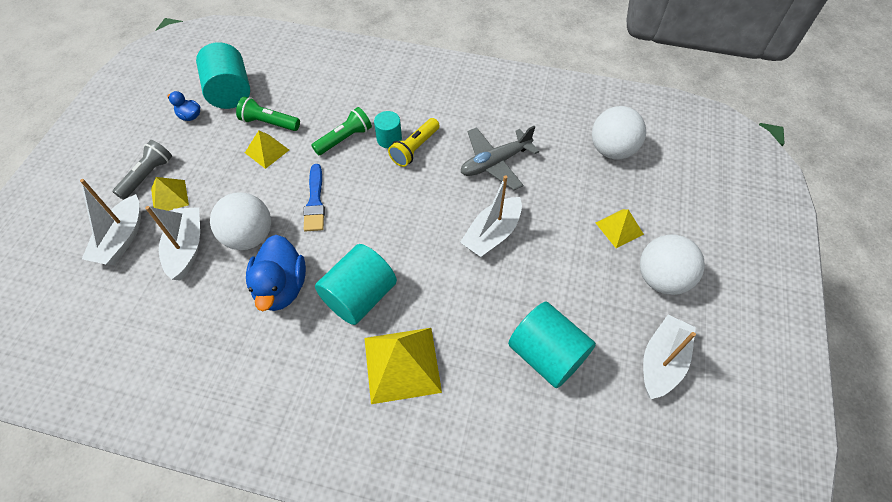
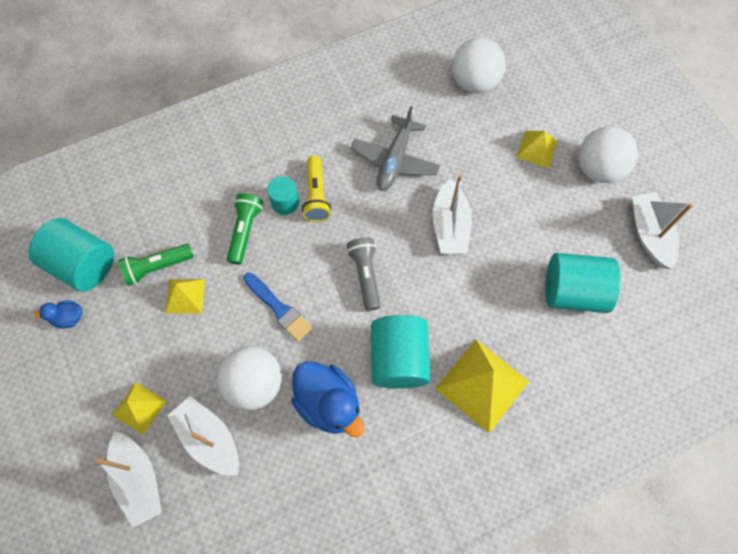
camera: 40 degrees left, 10 degrees up
(148, 175) = (94, 405): grey flashlight -> grey flashlight (365, 275)

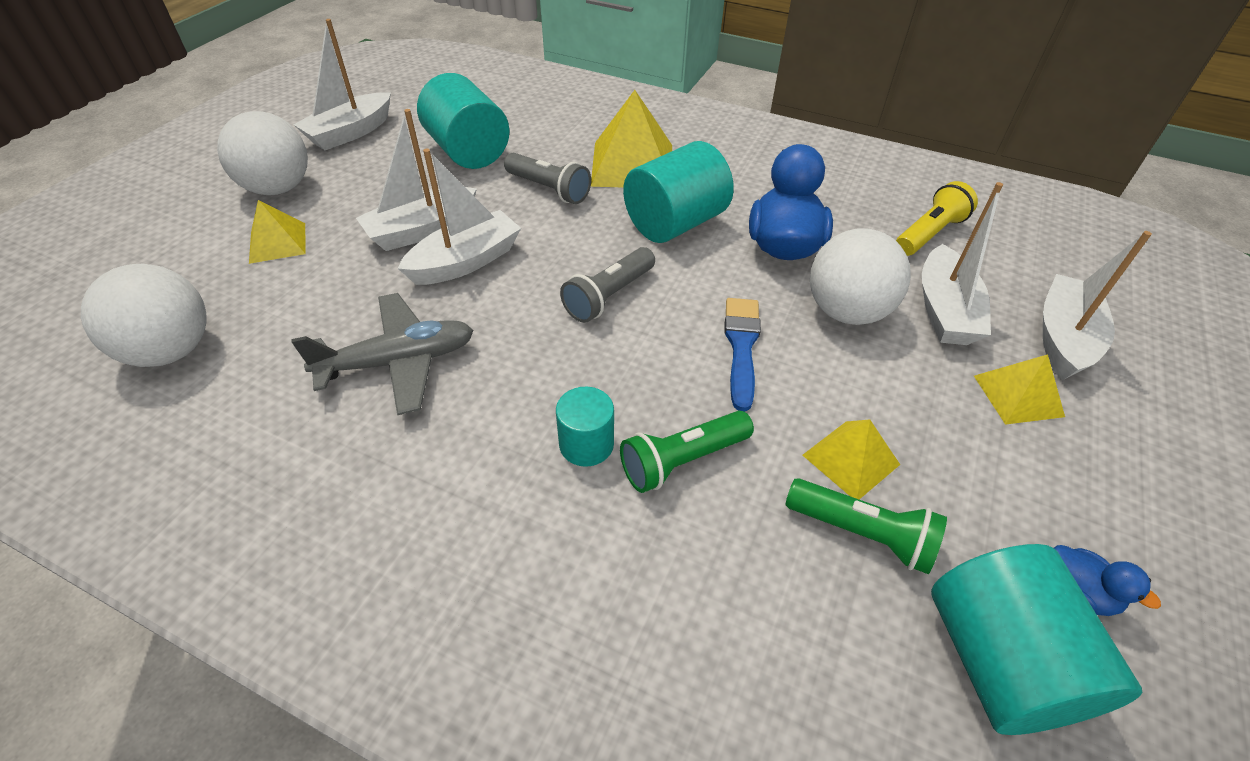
camera: 130 degrees left, 20 degrees down
(316, 195) = (539, 414): yellow flashlight -> yellow flashlight (929, 233)
(490, 312) = (549, 189): none -> grey flashlight
(497, 220) = (421, 230): none -> white boat

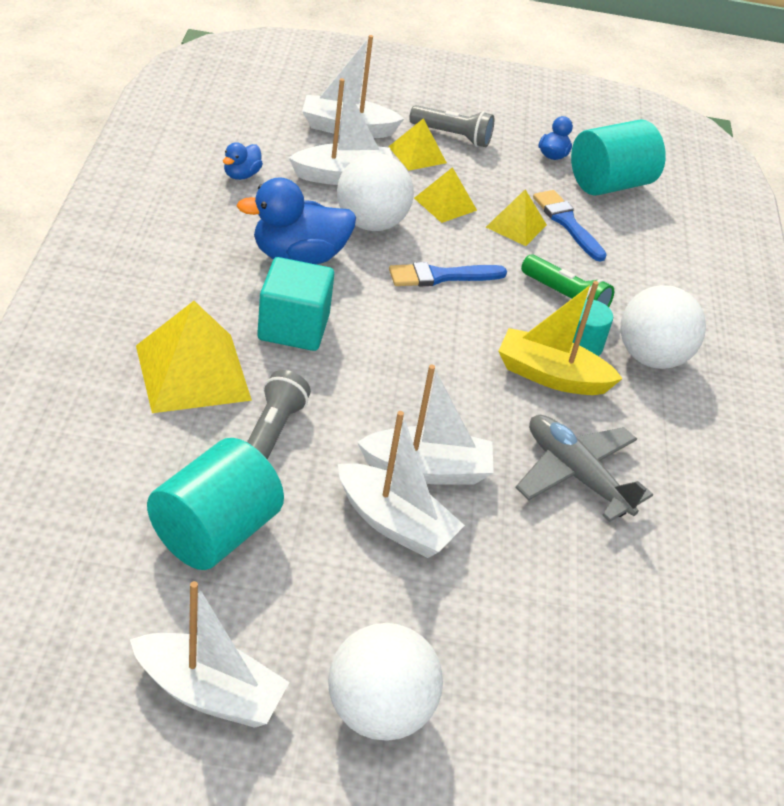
camera: 115 degrees left, 5 degrees down
(171, 351) = (666, 655): white ball -> white ball (651, 357)
(278, 242) = (478, 651): yellow pyramid -> yellow pyramid (445, 204)
(465, 261) = (427, 469): white boat -> white boat turned 150 degrees clockwise
(545, 393) = (551, 376): none -> yellow boat
(609, 296) = (423, 357): grey flashlight -> grey flashlight (453, 136)
(675, 223) = (293, 327): turquoise cylinder -> turquoise cube
(862, 533) = (567, 223): green flashlight -> blue brush
(929, 233) = (241, 175): yellow flashlight -> blue duck

